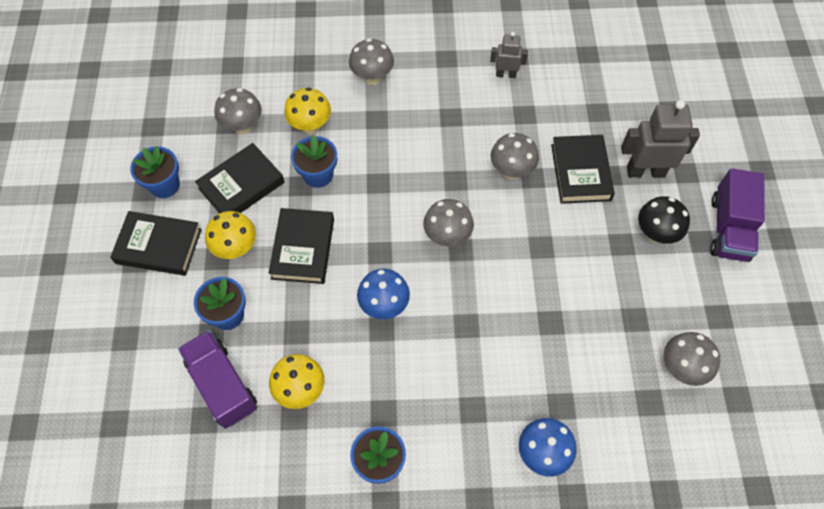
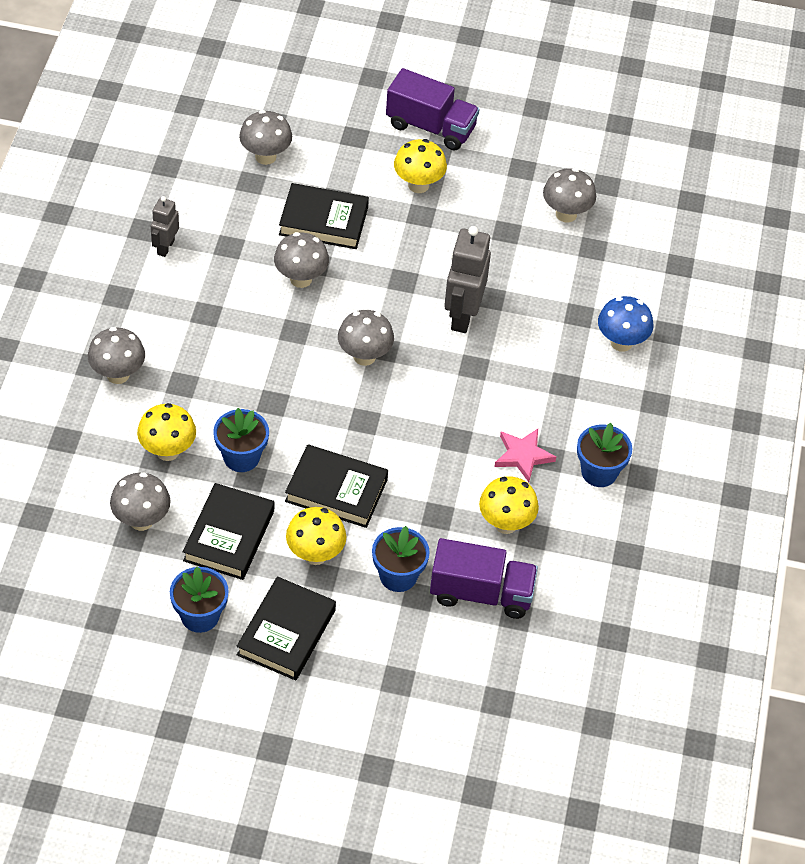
camera: 80 degrees left, 10 degrees down
(222, 385) = (481, 593): purple truck -> purple truck turned 150 degrees counterclockwise
(241, 185) = (229, 536): black book -> black book turned 45 degrees clockwise
(379, 389) = (523, 456): none -> pink star
(384, 305) = (430, 431): blue mushroom -> none
(630, 115) = (265, 156): none -> grey mushroom
(645, 171) = (341, 168): grey robot -> grey robot (462, 315)
(655, 234) = (418, 185): black mushroom -> yellow mushroom

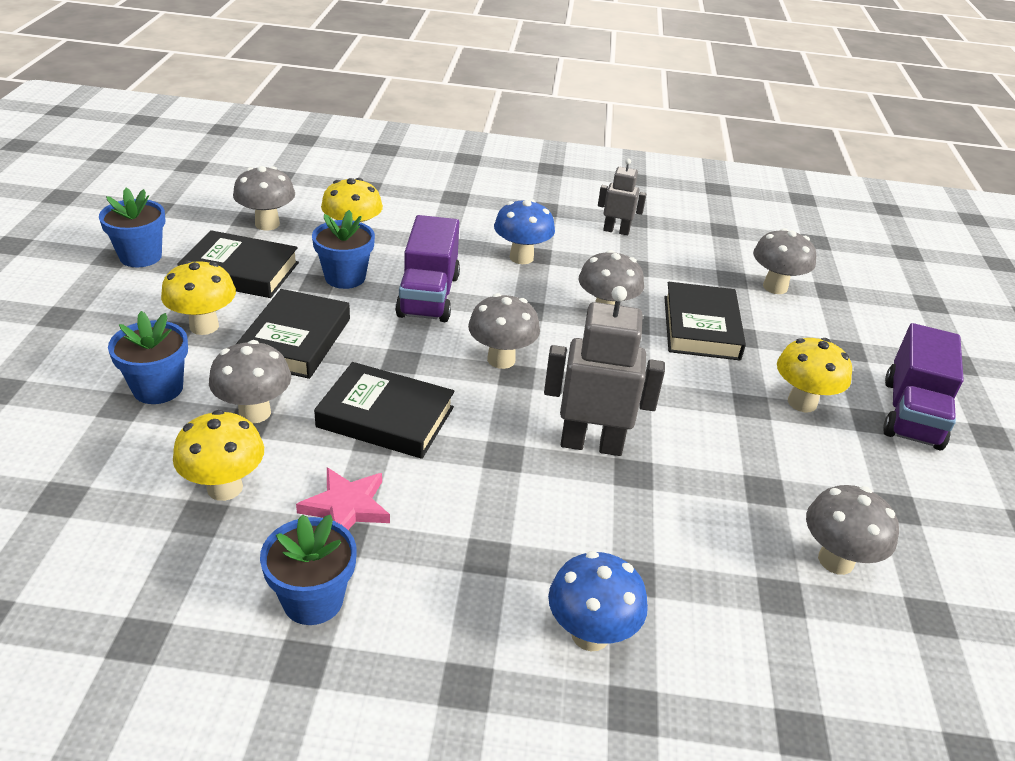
camera: 85 degrees right, 15 degrees down
(118, 374) = (446, 209): grey mushroom -> grey mushroom (254, 412)
(211, 325) = (521, 257): none -> blue mushroom
(286, 632) = (100, 308): black book -> black book (385, 417)
(481, 593) = (109, 463): purple truck -> purple truck (428, 296)

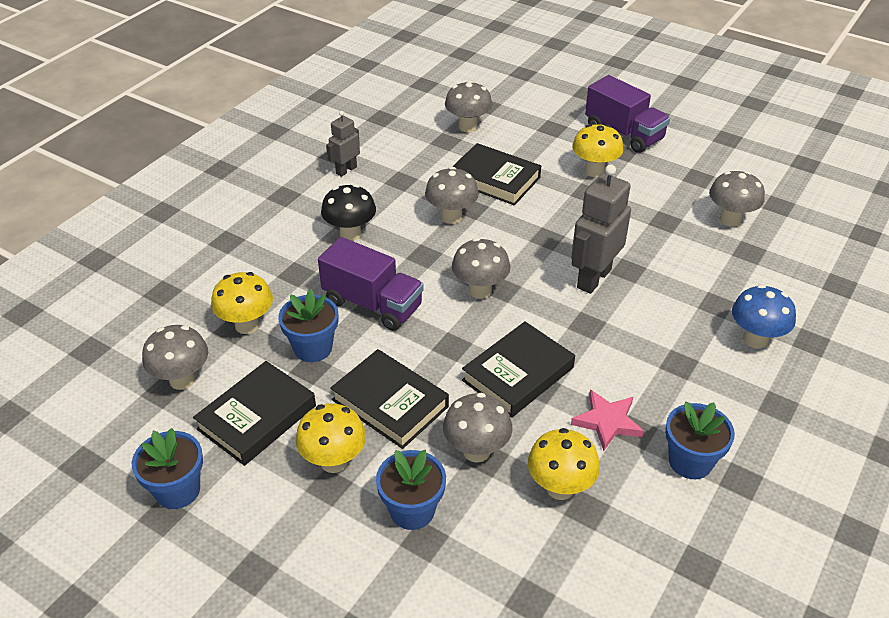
camera: 60 degrees left, 5 degrees up
(521, 257) = (350, 234): blue mushroom -> black mushroom

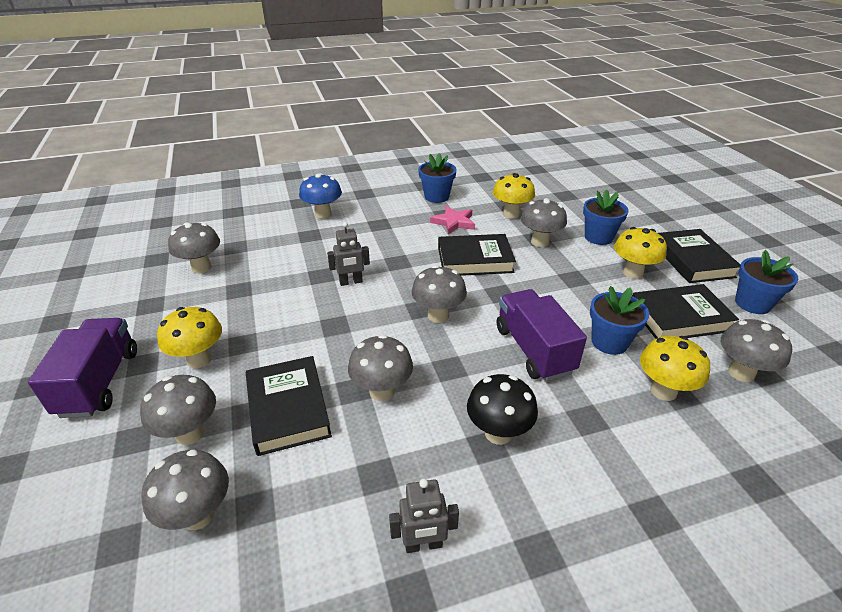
camera: 140 degrees left, 5 degrees down
(390, 403) = (573, 283): black book -> black book (692, 260)
(528, 144) = (190, 433): none -> grey mushroom
(593, 278) = (351, 282): grey robot -> grey robot, size x0.57

